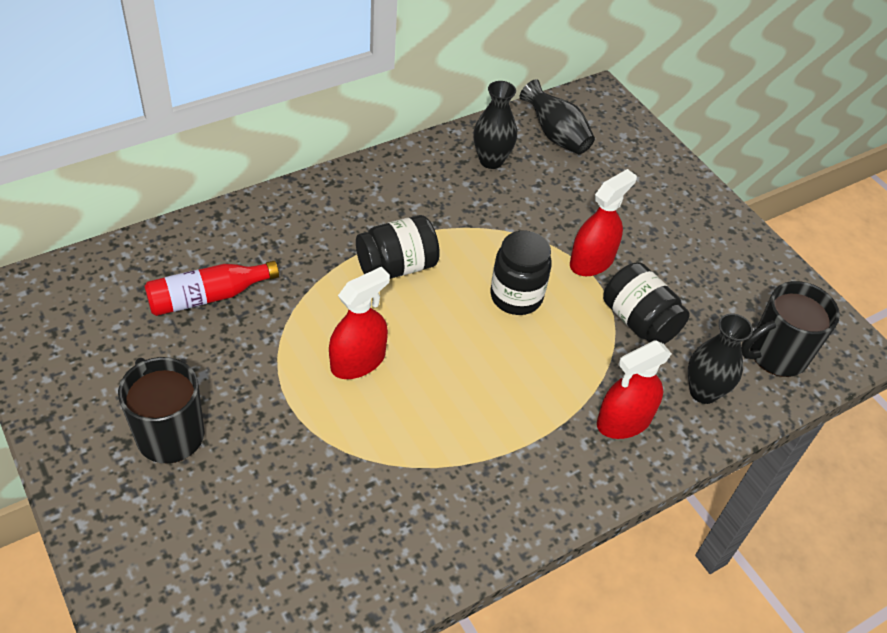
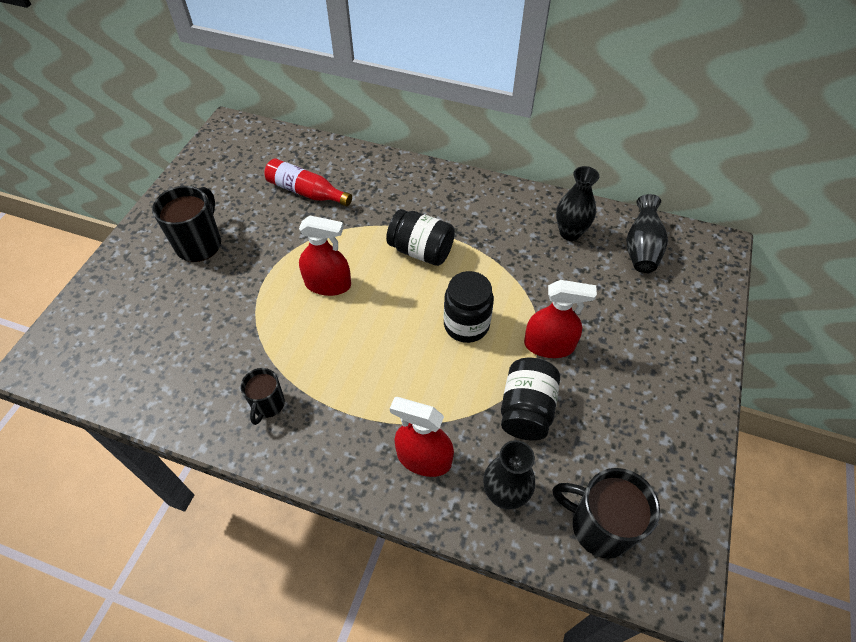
camera: 55 degrees right, 5 degrees up
(457, 501) = (268, 405): none -> black mug

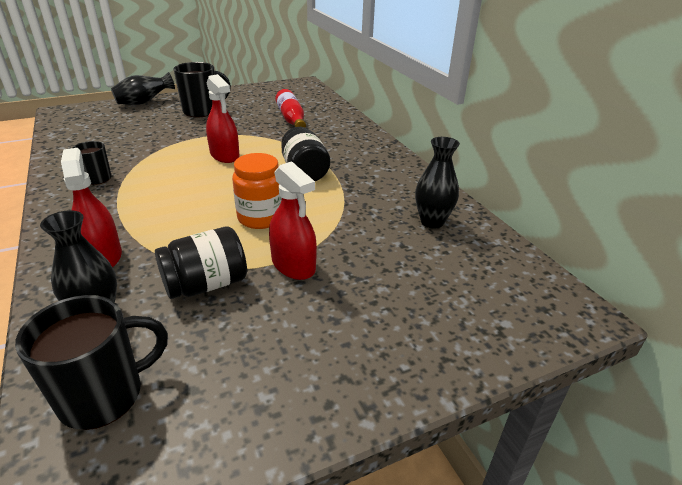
camera: 45 degrees right, 20 degrees down
(466, 325) = (260, 218): black jar -> orange jar
(599, 526) = (104, 395): black mug -> black mug turned 75 degrees clockwise
(641, 249) = (484, 266): black vase -> black vase (144, 102)

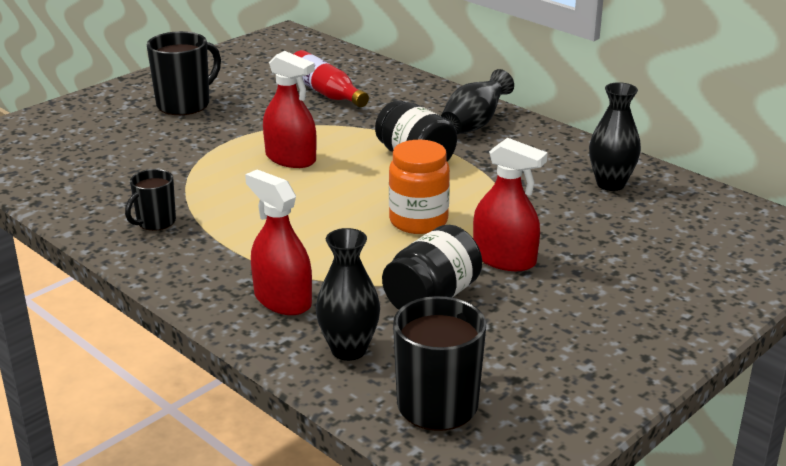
camera: 20 degrees left, 5 degrees down
(144, 102) = (79, 107): black vase -> black vase (474, 124)

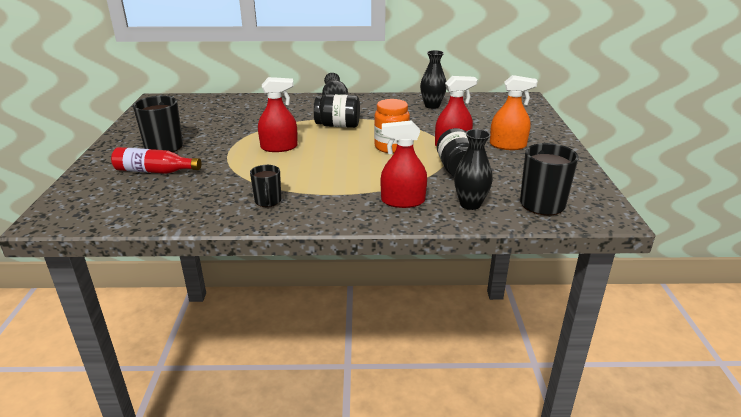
camera: 45 degrees left, 0 degrees up
(326, 92) = (236, 116): red bottle -> red bottle (155, 171)
(587, 299) = (507, 145): none -> orange spray bottle

